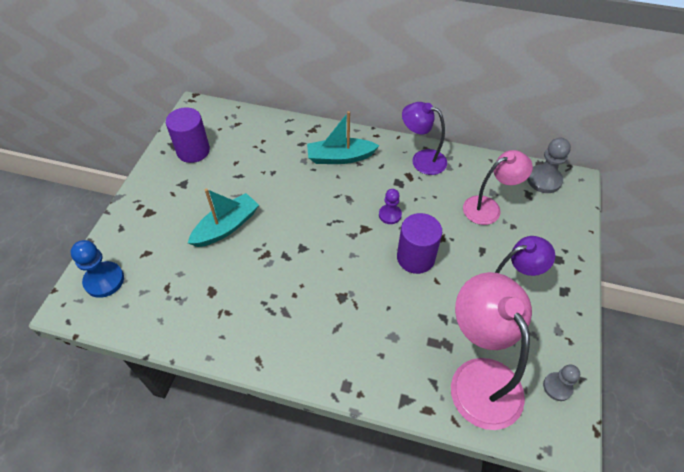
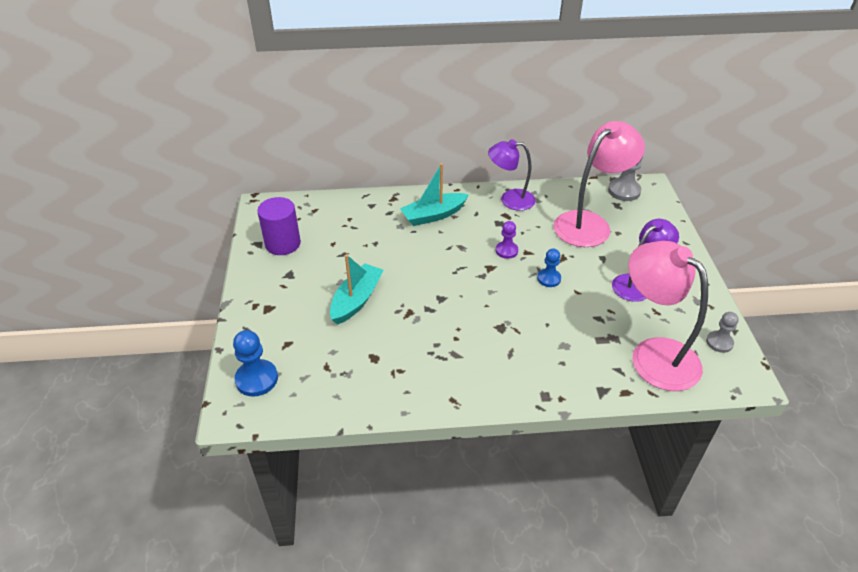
camera: 20 degrees left, 10 degrees down
(415, 258) = (549, 278): purple cylinder -> blue pawn
(488, 207) = (589, 223): pink lamp -> pink lamp, size x1.57

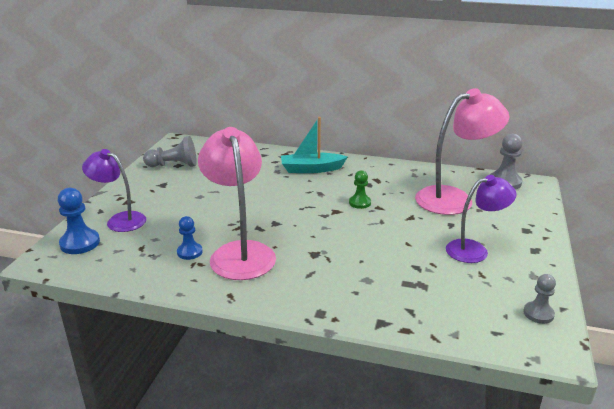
camera: 20 degrees right, 15 degrees down
(283, 244) = (174, 165): purple cylinder -> grey pawn
(356, 300) = (202, 210): turquoise boat -> none
(506, 251) = (360, 203): purple pawn -> green pawn
(510, 199) = (388, 170): purple lamp -> purple lamp (120, 220)
(549, 278) = (386, 229): blue pawn -> blue pawn (189, 252)
(654, 354) = (457, 307): pink lamp -> pink lamp (240, 252)

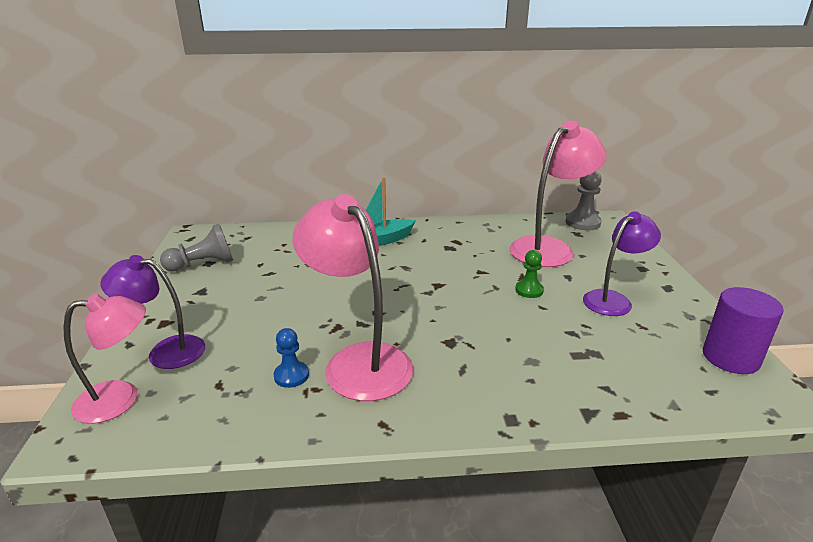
camera: 20 degrees left, 0 degrees up
(80, 243) = (120, 399): blue pawn -> pink lamp
(360, 203) = (457, 270): green pawn -> green pawn (529, 290)
(538, 313) = (730, 358): grey pawn -> purple cylinder

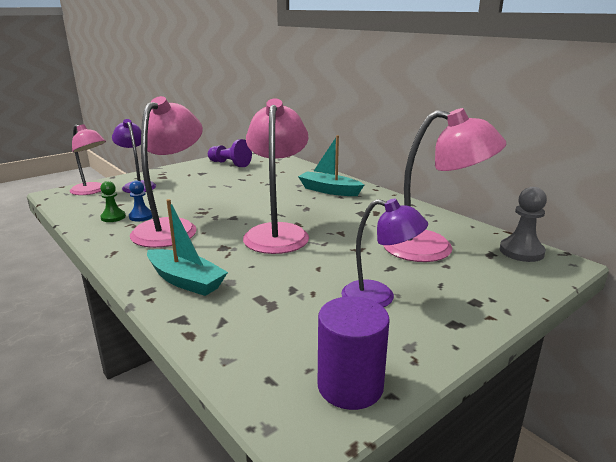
camera: 55 degrees right, 5 degrees down
(203, 264) = (230, 164): grey pawn -> purple pawn
(447, 301) = (277, 233): none -> pink lamp
(509, 388) = (185, 281): none -> turquoise boat
(529, 290) = (338, 257): green pawn -> green pawn (113, 217)

